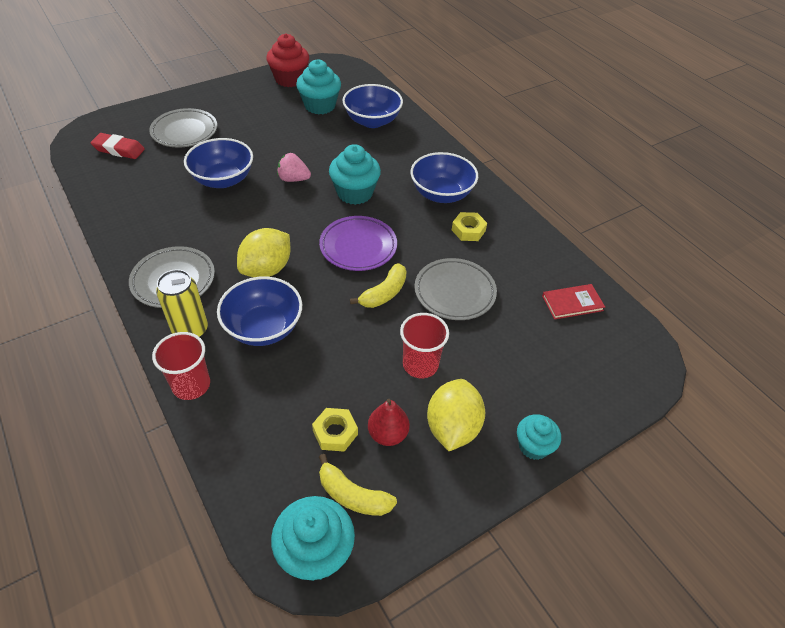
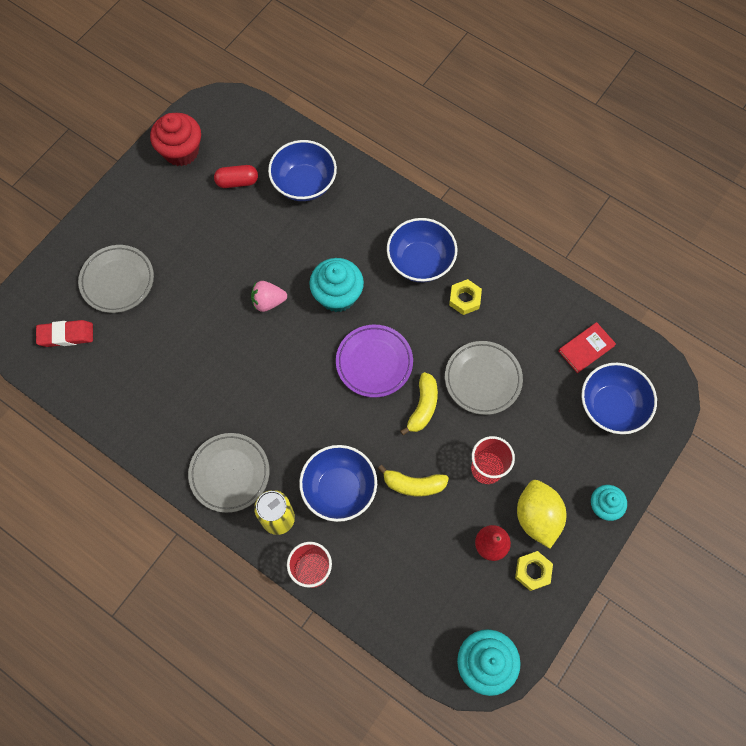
camera: 20 degrees left, 20 degrees up
(223, 179) = (199, 331): blue bowl -> blue bowl (611, 406)
(267, 269) = (306, 424): yellow lemon -> none
(320, 106) = (237, 182): turquoise cupcake -> red capsule
(335, 432) = (450, 562): yellow nut -> yellow nut (532, 571)
(353, 495) = (489, 608): yellow banana -> yellow banana (414, 484)

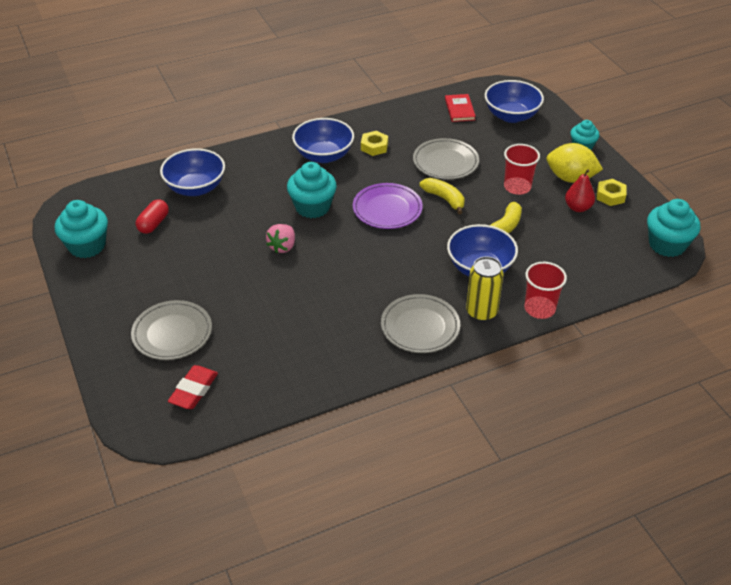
camera: 60 degrees left, 25 degrees down
(181, 151) = (87, 246): red cupcake -> turquoise cupcake

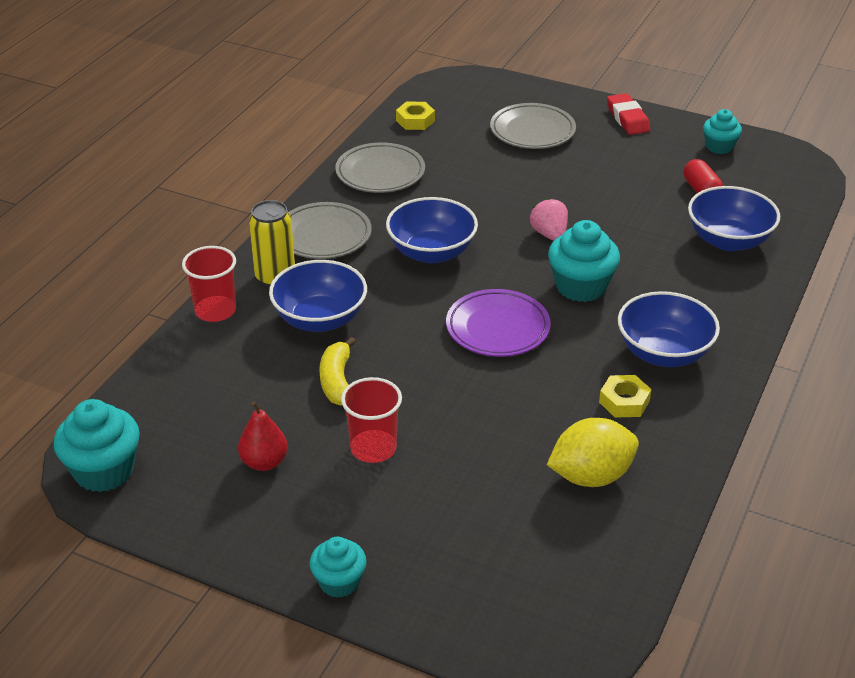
camera: 140 degrees right, 5 degrees down
(87, 246) = (719, 147): turquoise cupcake -> turquoise cupcake, size x0.62
(194, 390) = (456, 111): red eraser -> red eraser (627, 119)
(444, 199) = (448, 378): yellow banana -> none
(445, 162) = (506, 431): grey plate -> grey plate (380, 173)
(459, 109) = (595, 542): red book -> none
(511, 116) = (505, 581): blue bowl -> blue bowl (431, 252)
(570, 178) = (311, 507): yellow lemon -> yellow lemon (591, 476)
(610, 196) = (231, 509): yellow nut -> yellow nut (415, 120)

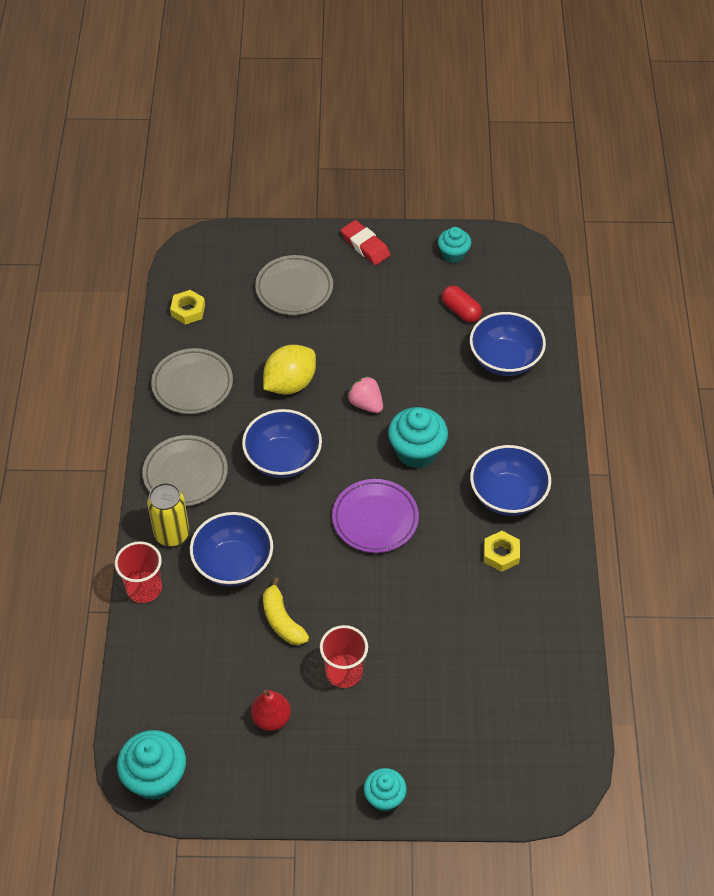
camera: 25 degrees left, 15 degrees up
(591, 476) = (509, 632): yellow lemon -> yellow lemon (290, 383)

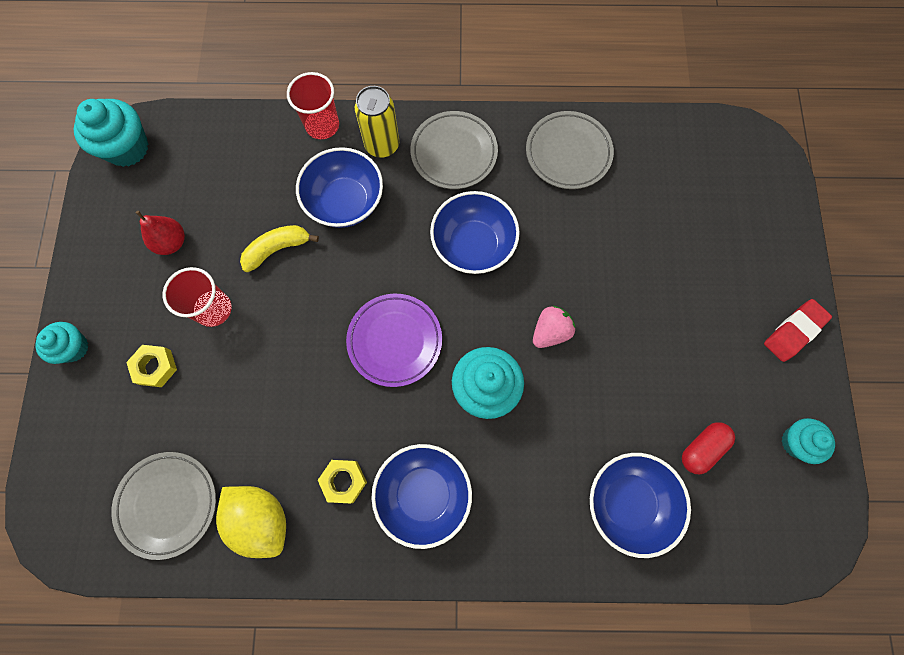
camera: 90 degrees right, 20 degrees up
(188, 310) = (669, 143): yellow nut -> yellow nut (155, 367)
(290, 383) = (575, 250): yellow lemon -> yellow lemon (261, 518)
(294, 288) = (714, 251): grey plate -> grey plate (168, 504)

